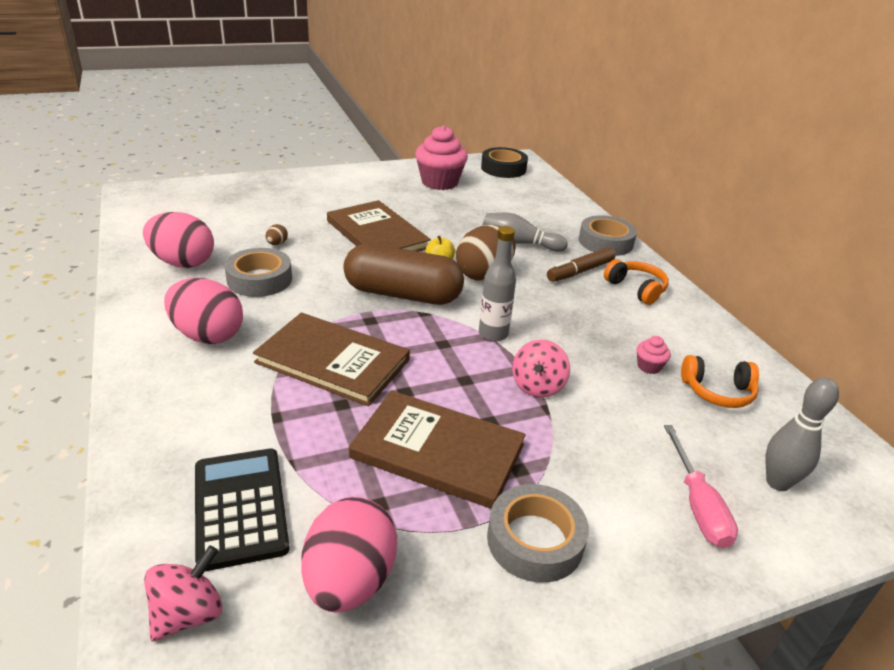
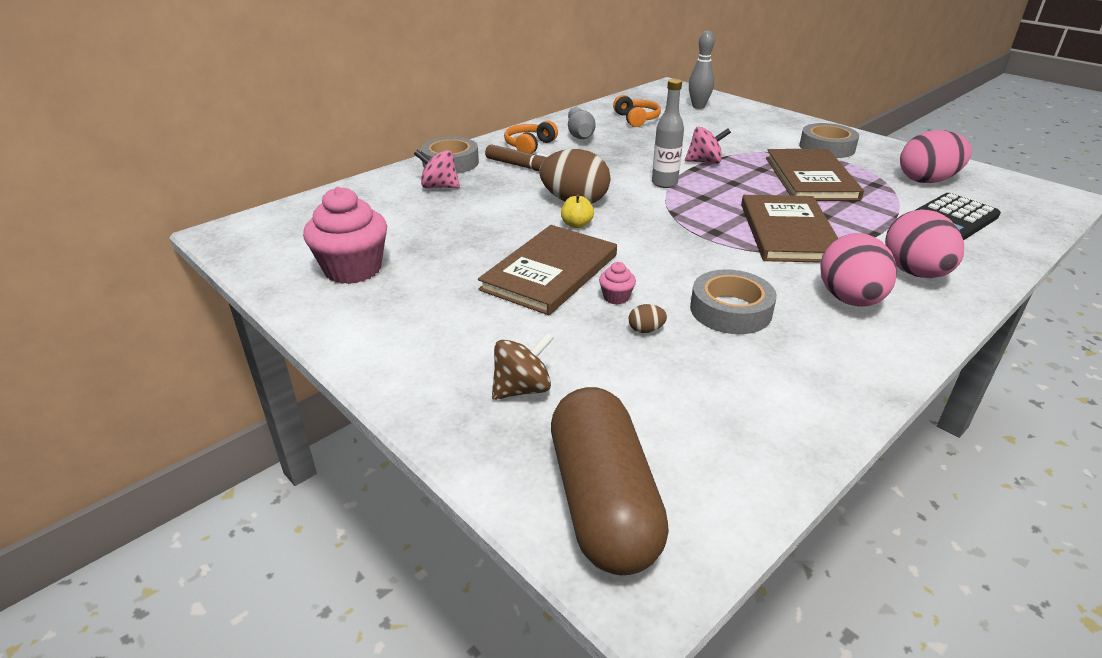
camera: 110 degrees left, 0 degrees up
(183, 263) = (770, 380): pink egg -> pink egg (914, 273)
(188, 613) = (1017, 210): pink spinning top -> pink spinning top (439, 187)
(272, 199) = (522, 389): none -> brown spinning top
(402, 294) = (655, 228): brown capsule -> brown capsule (602, 501)
(503, 168) = (270, 237): black tape -> none
(519, 243) = (492, 196): grey bowling pin -> grey bowling pin (579, 134)
(649, 366) = (634, 136): pink cupcake -> pink cupcake (616, 297)
(697, 505) = (742, 120): pink screwdriver -> none

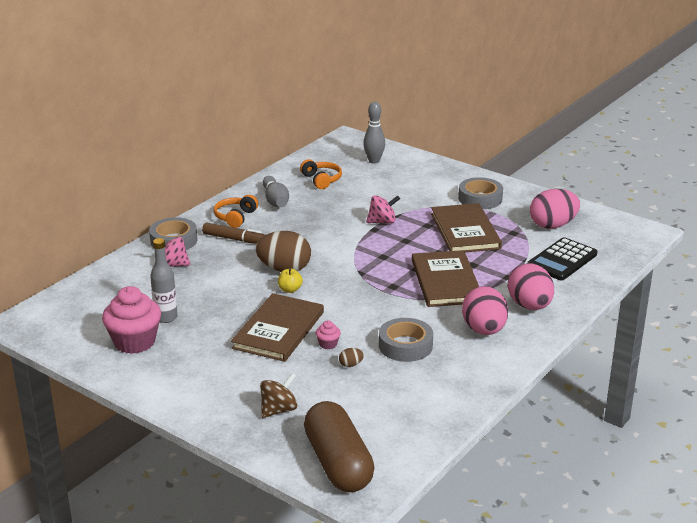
camera: 10 degrees left, 5 degrees down
(664, 183) = (352, 246): grey bottle -> grey bottle (166, 317)

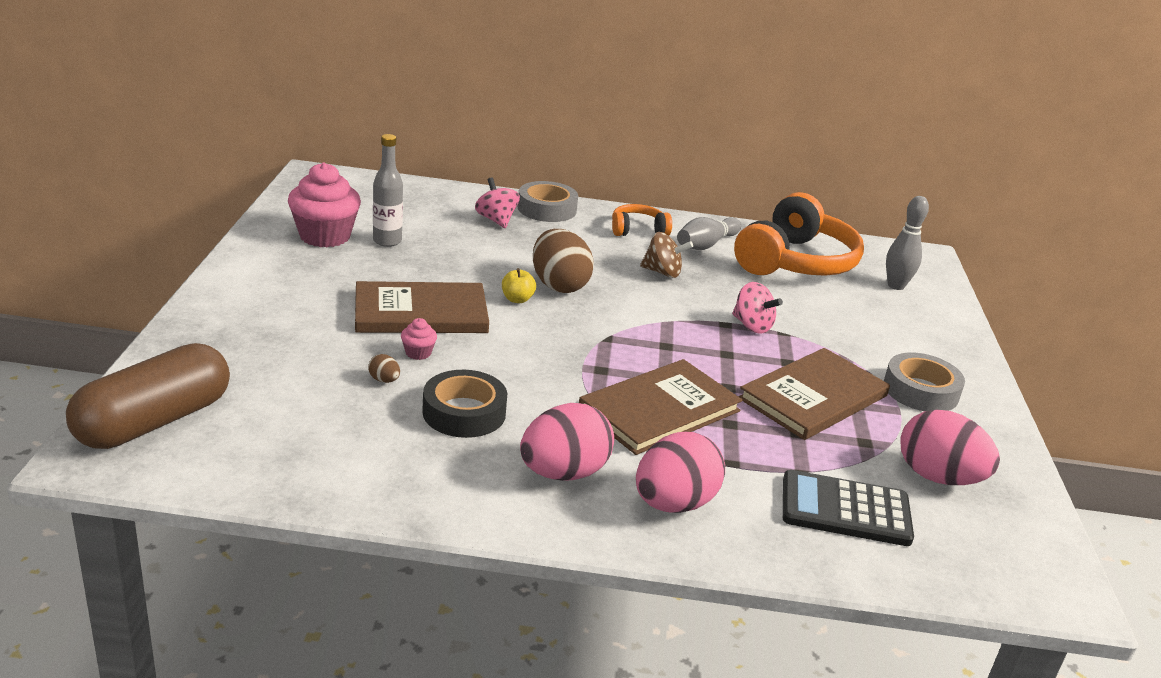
camera: 55 degrees right, 0 degrees up
(234, 239) = (590, 241): brown marker -> none
(278, 410) = (248, 352): brown spinning top -> brown spinning top (663, 272)
(321, 180) = (795, 262): orange headphones -> orange headphones, size x2.08
(405, 346) = (464, 412): grey tape -> black tape

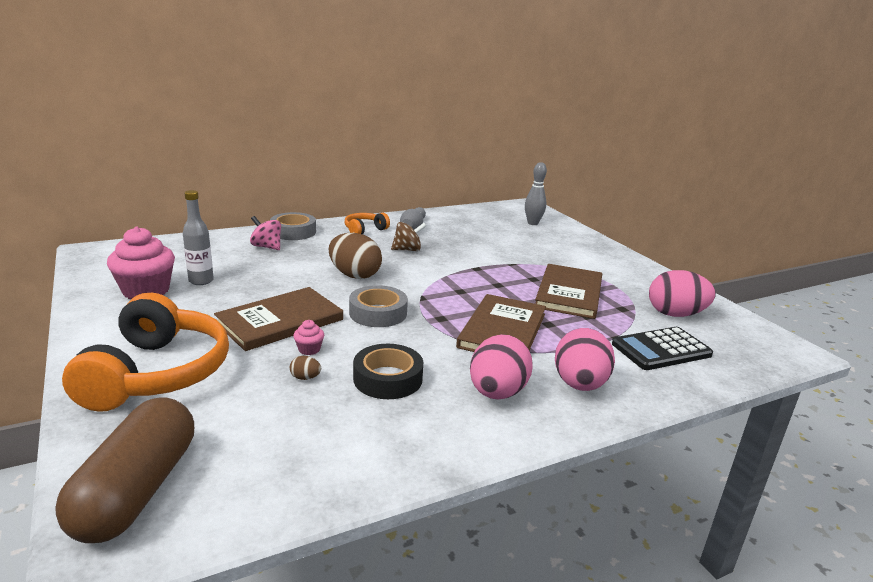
camera: 30 degrees left, 5 degrees down
(517, 299) = (337, 292): yellow apple -> none
(752, 326) = (491, 265): pink spinning top -> none
(795, 262) = (470, 224): orange headphones -> orange headphones (157, 373)
(920, 391) = (611, 272): grey tape -> grey tape (378, 313)

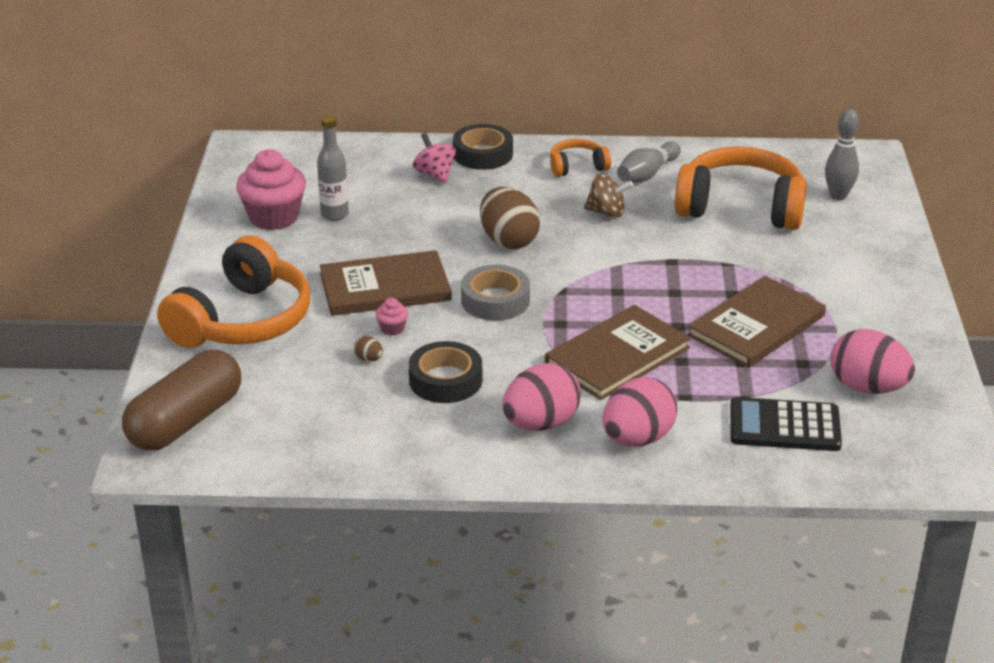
camera: 30 degrees right, 10 degrees up
(293, 232) = (482, 154): grey tape -> black tape
(486, 236) = (740, 207): none -> orange headphones

